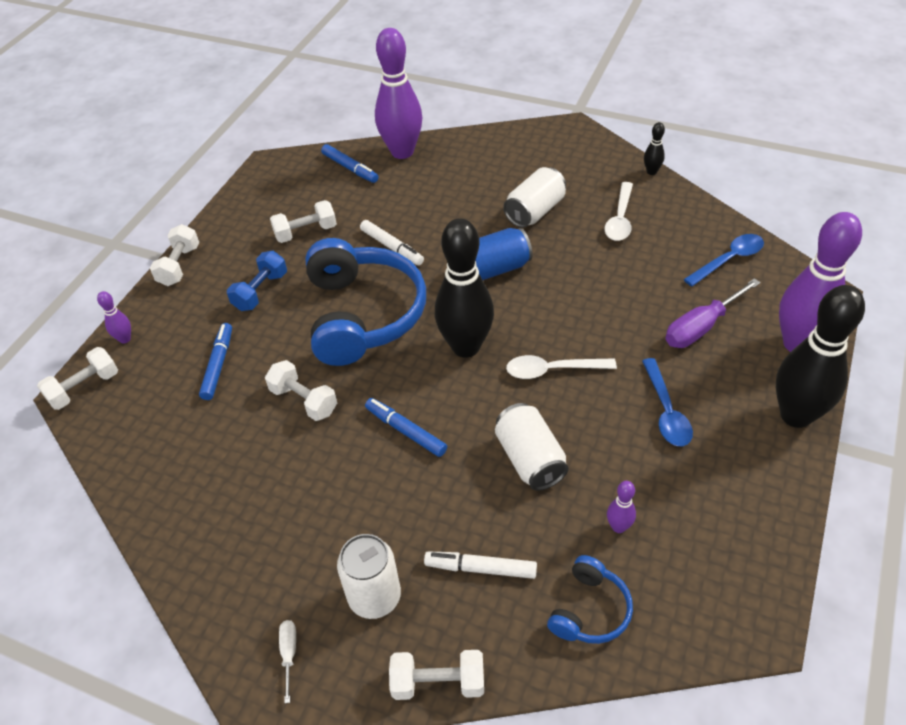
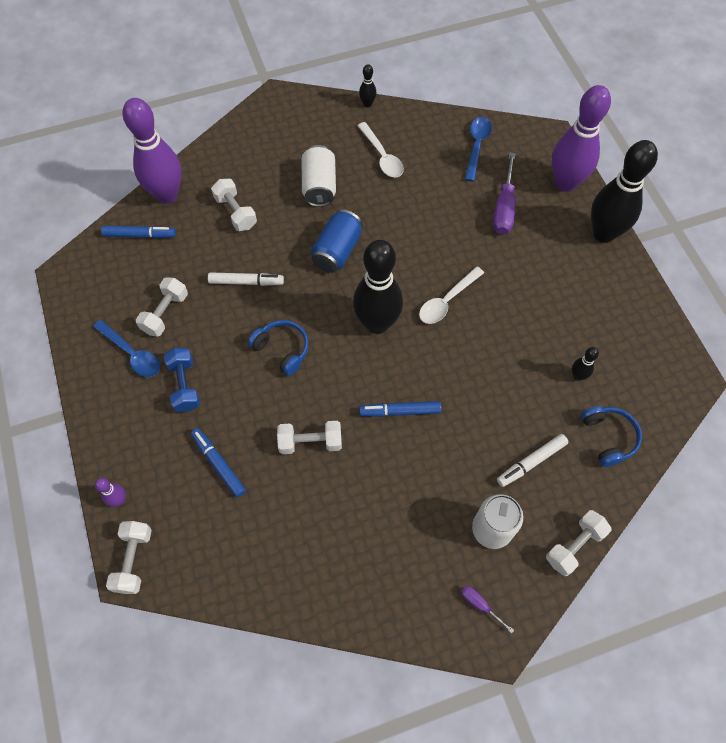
camera: 45 degrees left, 15 degrees up
(179, 266) = (91, 411): white dumbbell -> white dumbbell (235, 212)
(289, 654) = (480, 605): white screwdriver -> purple screwdriver
(363, 315) = (282, 349): blue headphones -> blue headphones, size x0.47
(530, 459) = (491, 372): white can -> none
(618, 527) = (578, 376): purple bowling pin -> black bowling pin
(666, 411) = (536, 281): blue spoon -> blue spoon (132, 354)

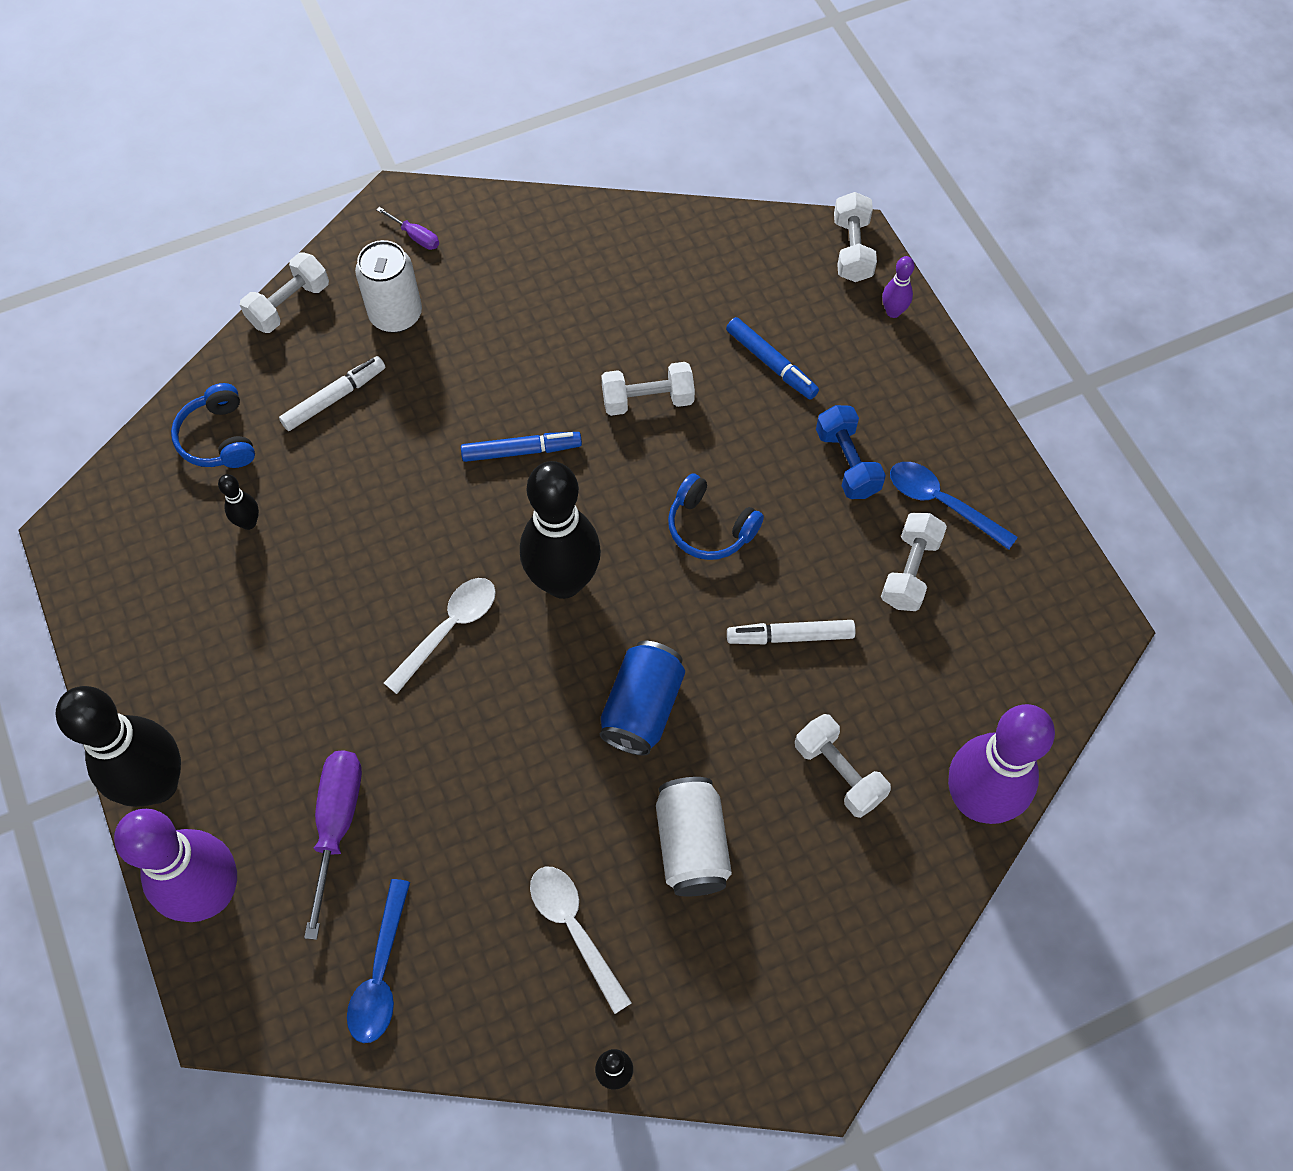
camera: 175 degrees right, 0 degrees up
(140, 235) = (999, 710): blue marker -> none

